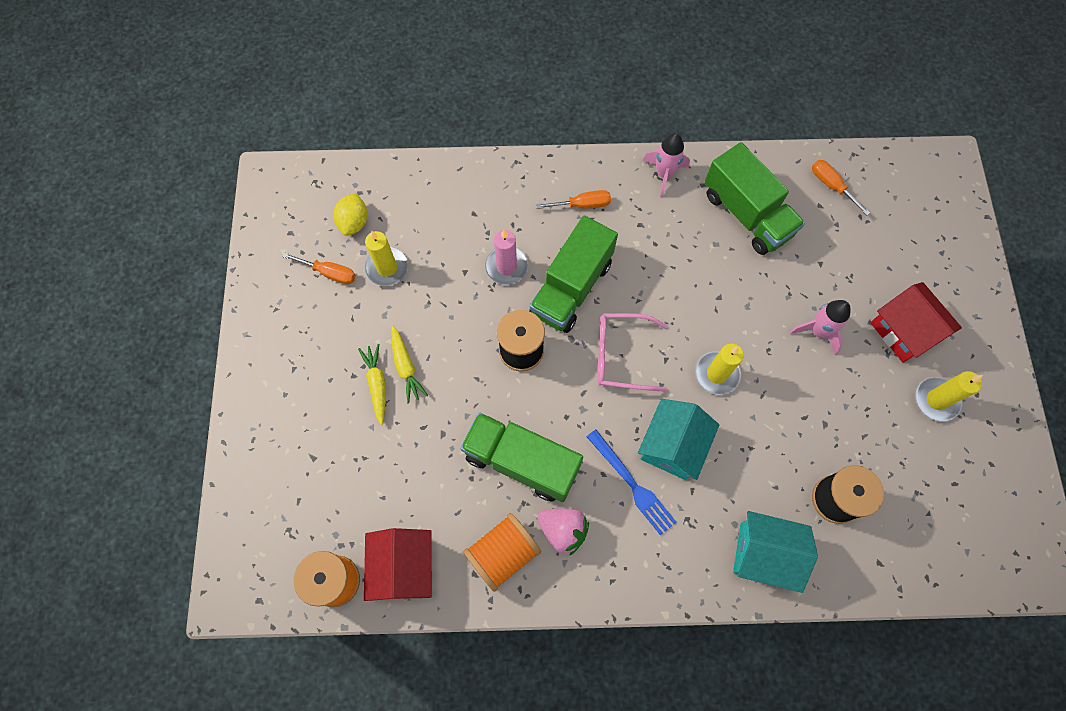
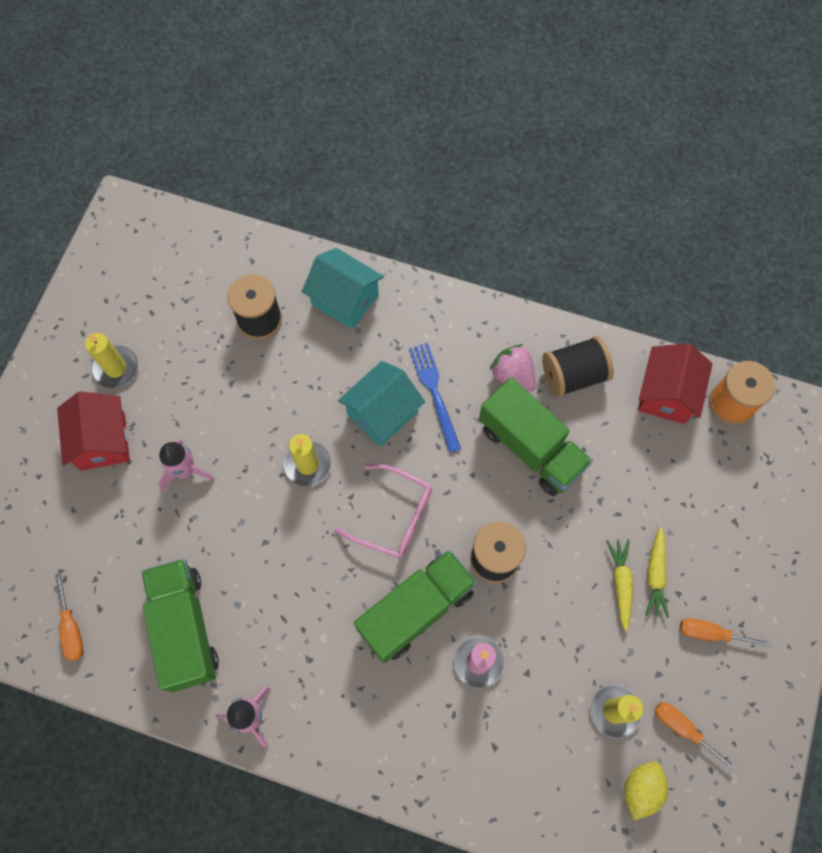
camera: 160 degrees left, 0 degrees up
(503, 553) = (573, 375): orange spool -> black spool
(582, 205) = (363, 710): orange screwdriver -> orange screwdriver (711, 633)

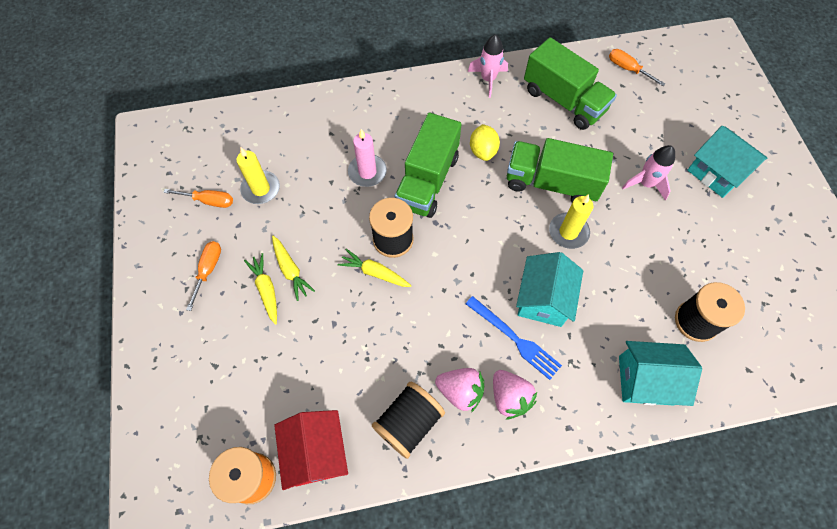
camera: 150 degrees right, 5 degrees down
(102, 441) = (716, 172): red house -> turquoise house
(116, 368) = (758, 223): yellow candle -> none
(393, 516) = (483, 230): pink glasses -> none
(472, 348) = (509, 397): none -> pink strawberry
(531, 447) = (411, 336): green truck -> green truck (551, 183)
(533, 531) = (375, 272): none -> yellow carrot
(641, 789) = (225, 155): yellow lemon -> yellow lemon (483, 151)
(711, 633) = (208, 270): orange screwdriver -> orange screwdriver turned 60 degrees counterclockwise

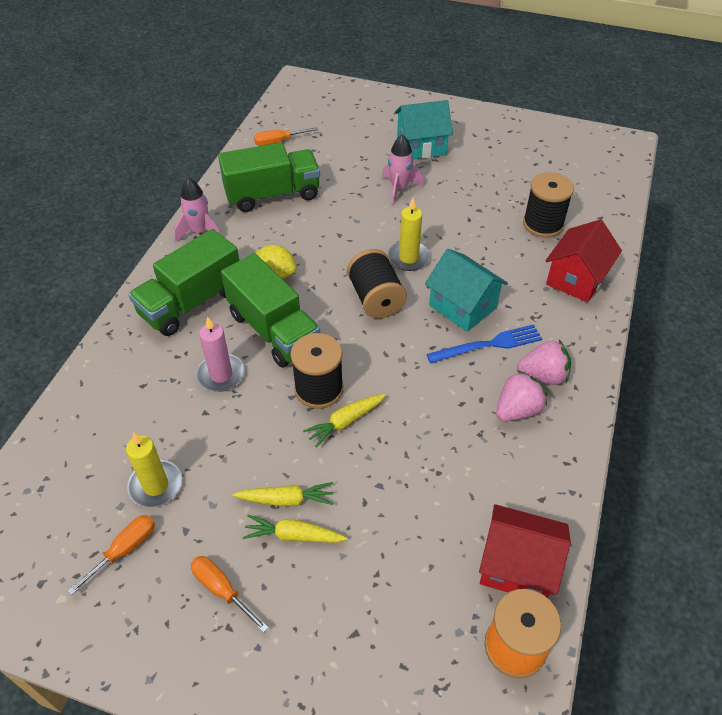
camera: 60 degrees left, 15 degrees down
(408, 423) = (527, 467): black spool -> black spool (376, 299)
(551, 183) = (351, 244): green truck -> green truck (191, 302)
(645, 380) = (576, 279): turquoise house -> red house

